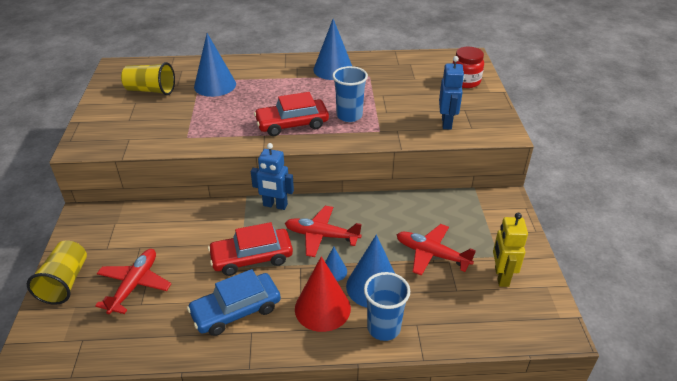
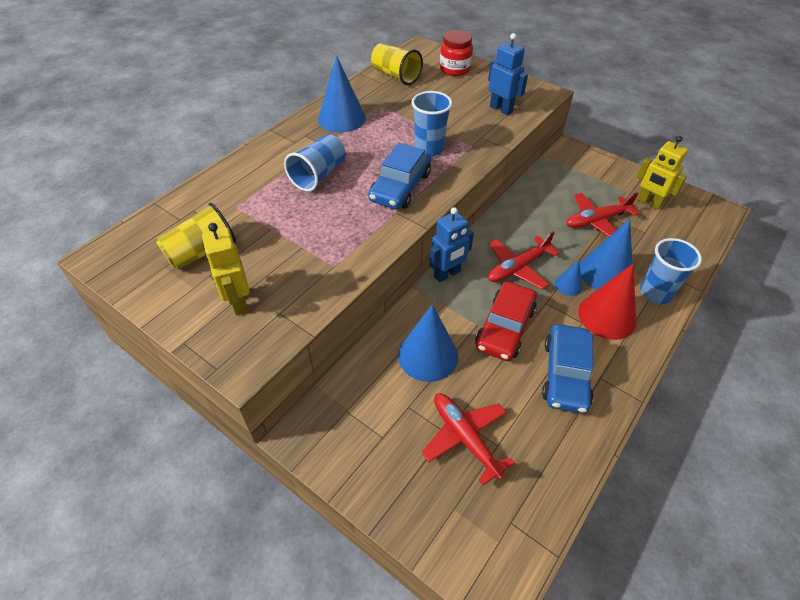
camera: 50 degrees left, 10 degrees up
(65, 282) = (405, 502): yellow cup -> yellow cup (395, 76)
(124, 122) = (238, 302): none -> yellow robot
(215, 85) = (261, 201): blue cone -> blue cone (428, 355)
(263, 90) = (318, 175): none -> blue cup
(292, 124) = (400, 187): red car -> blue car

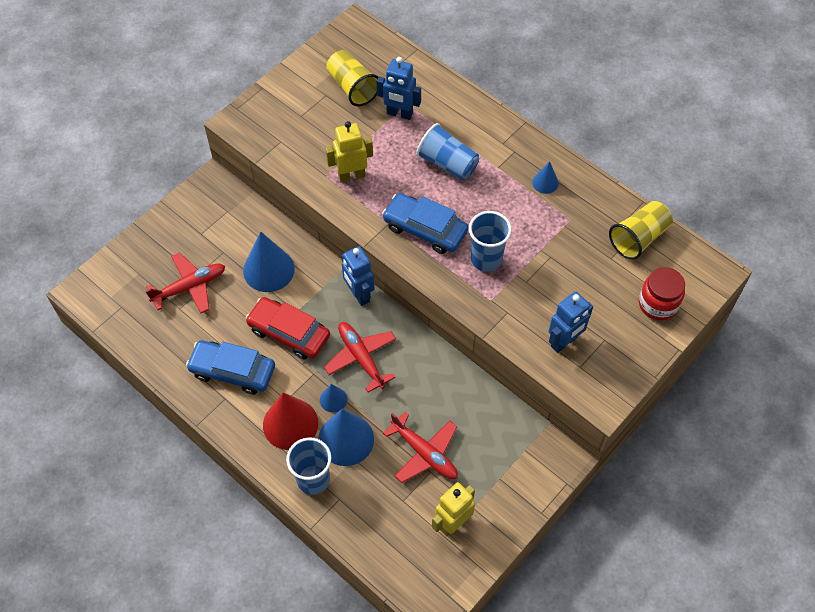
camera: 95 degrees right, 10 degrees up
(238, 302) = (295, 115): yellow robot -> yellow robot (351, 175)
(249, 211) = (399, 114): none -> blue robot
(341, 118) = (545, 182): blue cone -> blue cone, size x0.51
(596, 221) = (424, 453): red plane -> red plane turned 150 degrees clockwise

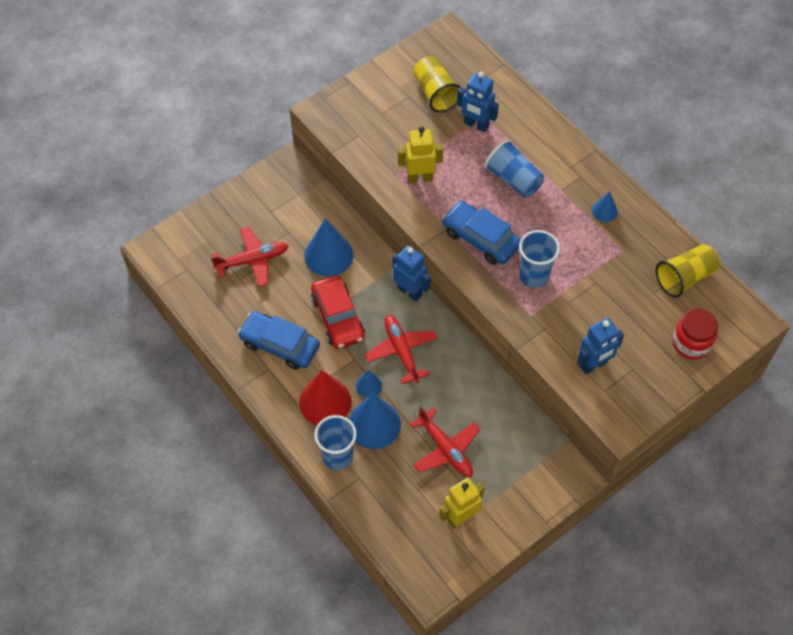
camera: 10 degrees right, 0 degrees up
(289, 333) = (338, 317): red car -> red car turned 150 degrees counterclockwise
(359, 294) = (409, 291): blue robot -> blue robot turned 150 degrees clockwise

